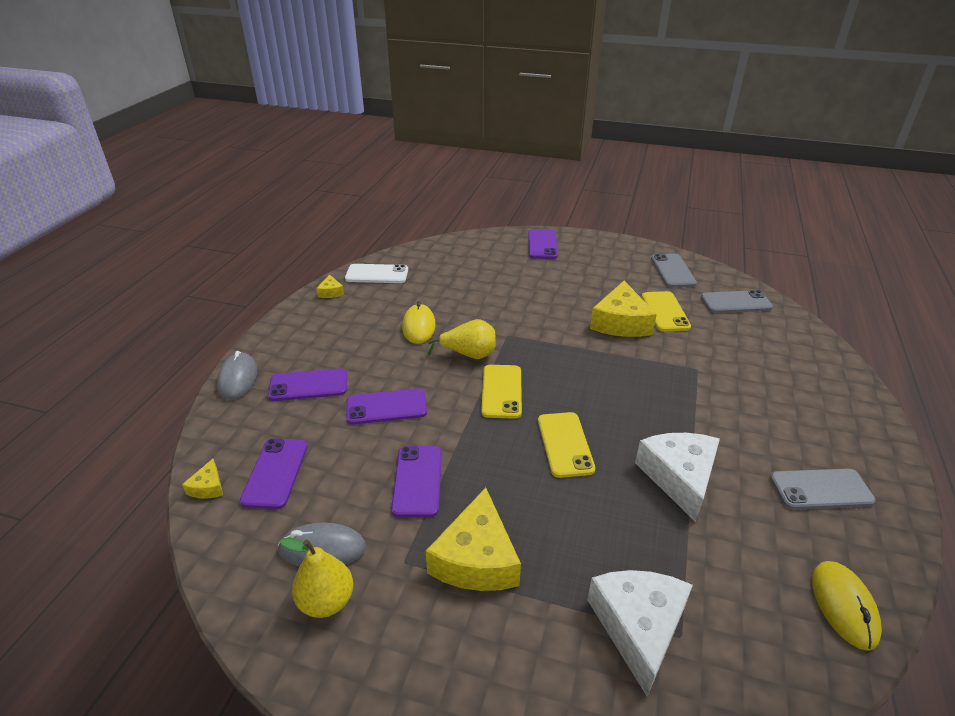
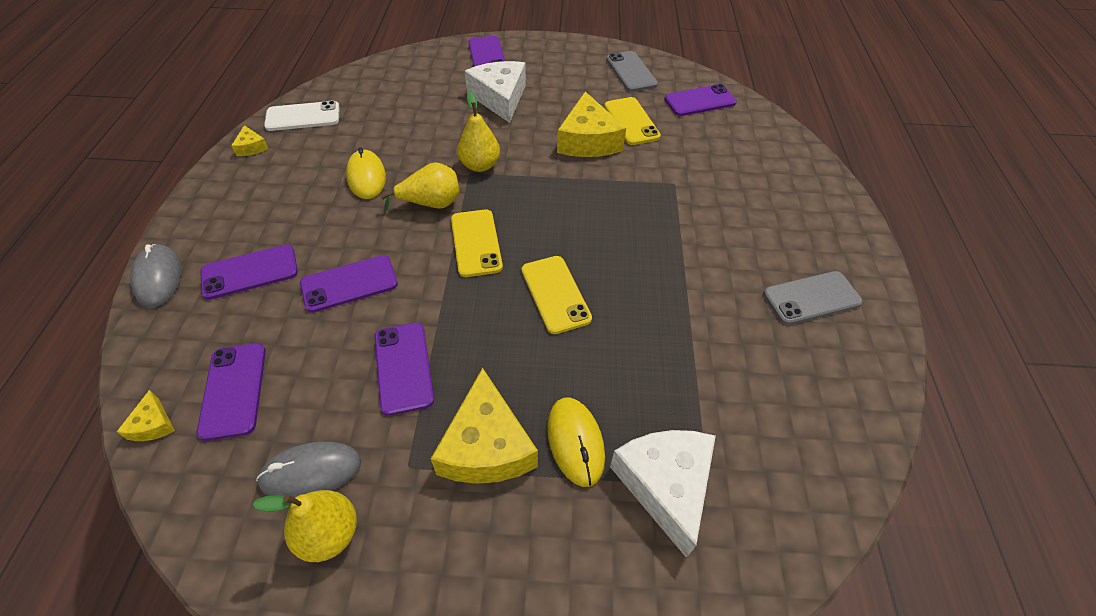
camera: 15 degrees left, 15 degrees up
(518, 330) = (480, 165): none -> yellow pear
(679, 477) = (677, 310): white cheese -> white cheese (500, 98)
(736, 302) = (700, 101): grey phone -> purple phone
(844, 606) = (850, 417): yellow mouse -> yellow mouse (575, 442)

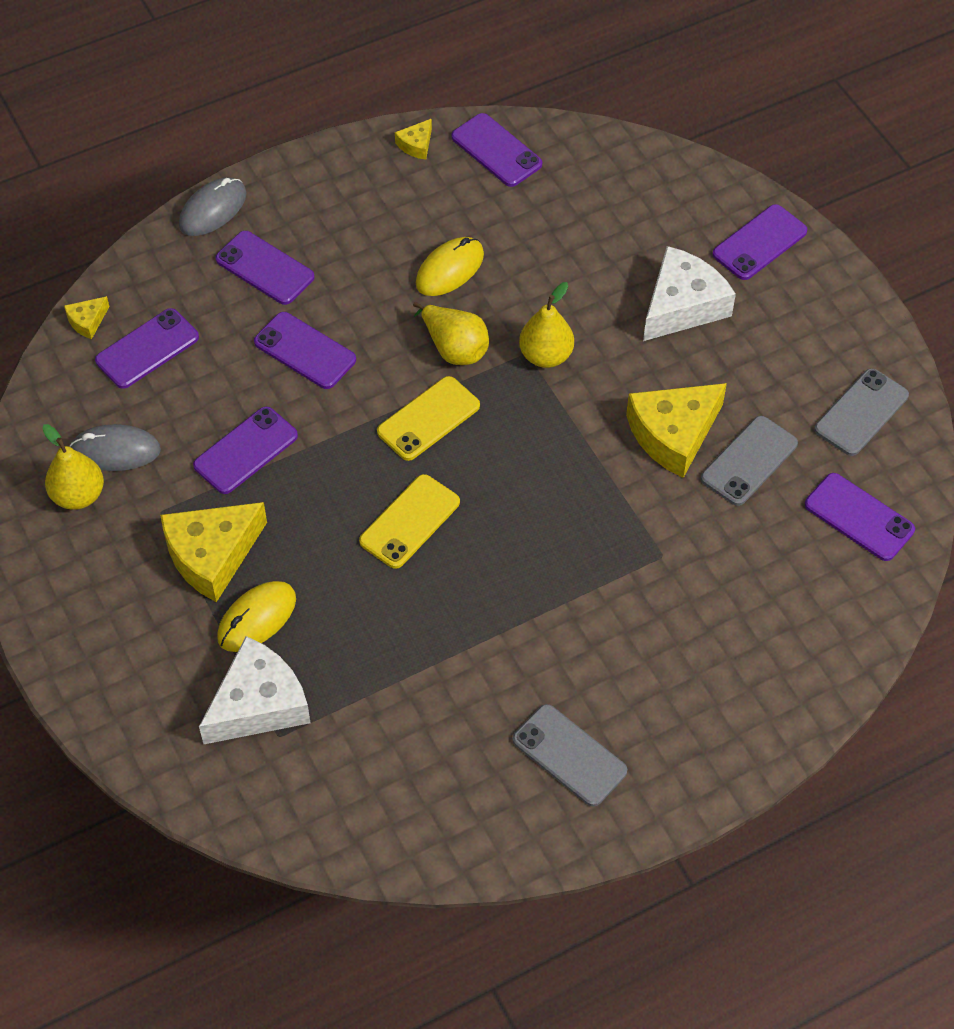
camera: 60 degrees right, 5 degrees up
(303, 117) = (496, 150): white phone -> purple phone
(311, 472) = (115, 451): grey mouse -> grey mouse turned 45 degrees counterclockwise
(631, 121) = (749, 461): yellow phone -> grey phone

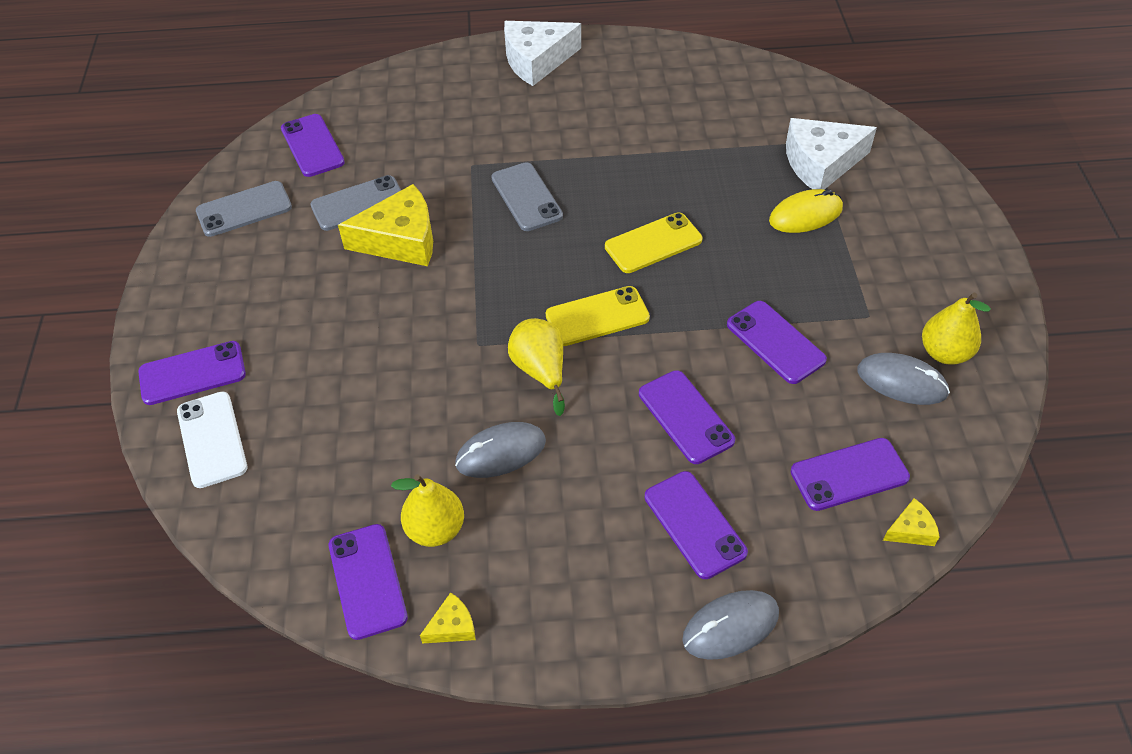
camera: 155 degrees left, 5 degrees down
(212, 555) = (830, 268): yellow cheese -> none
(246, 451) = (775, 342): purple phone -> purple phone turned 75 degrees clockwise
(449, 269) = (501, 452): yellow mouse -> grey mouse
(546, 355) = (461, 336): yellow pear -> yellow pear (435, 529)
(569, 755) = (612, 80): grey phone -> grey phone (526, 197)
(682, 305) = (310, 339): white cheese -> white cheese (536, 60)
(695, 200) = (212, 439): none -> white phone

